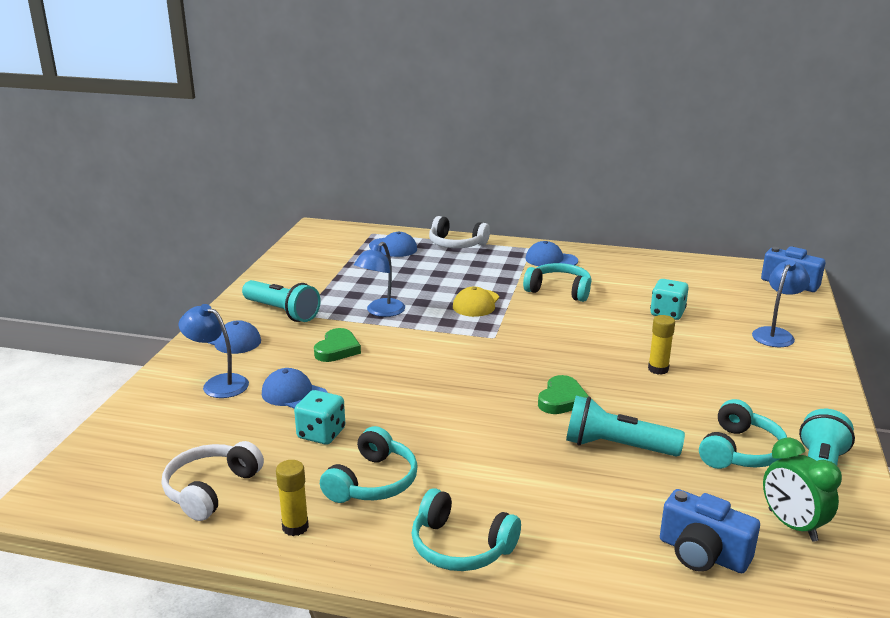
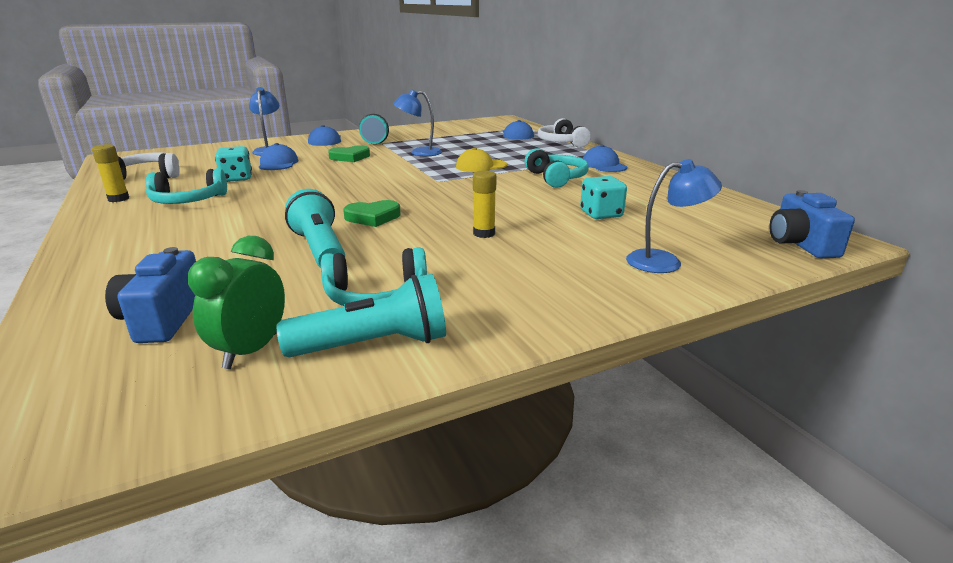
camera: 50 degrees right, 0 degrees up
(460, 547) = (120, 238): turquoise headphones -> none

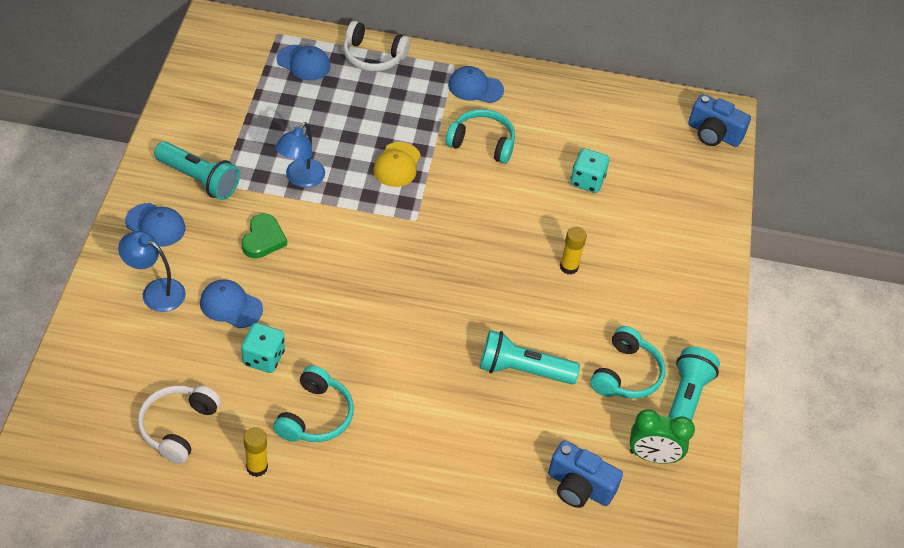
camera: 60 degrees left, 25 degrees up
(251, 351) = (653, 456): green clock -> green clock turned 45 degrees counterclockwise
(373, 217) = (478, 310): green heart -> none
(665, 262) = (686, 214): blue lamp -> none

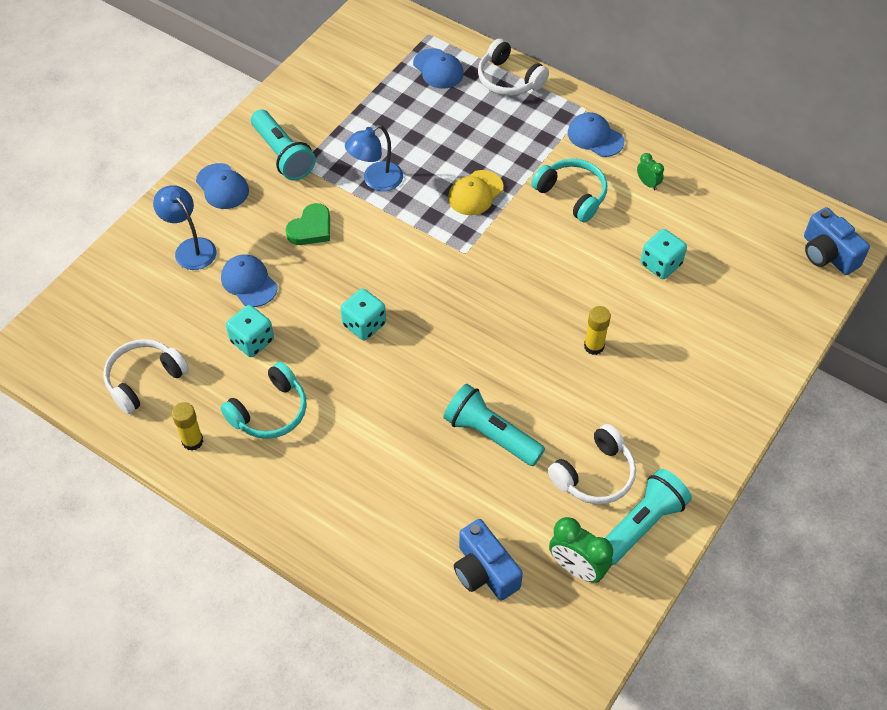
camera: 30 degrees right, 5 degrees up
(360, 310) = (364, 324): none -> turquoise dice
(540, 115) = (648, 183): none -> green clock
(626, 374) = (594, 475): turquoise headphones -> white headphones

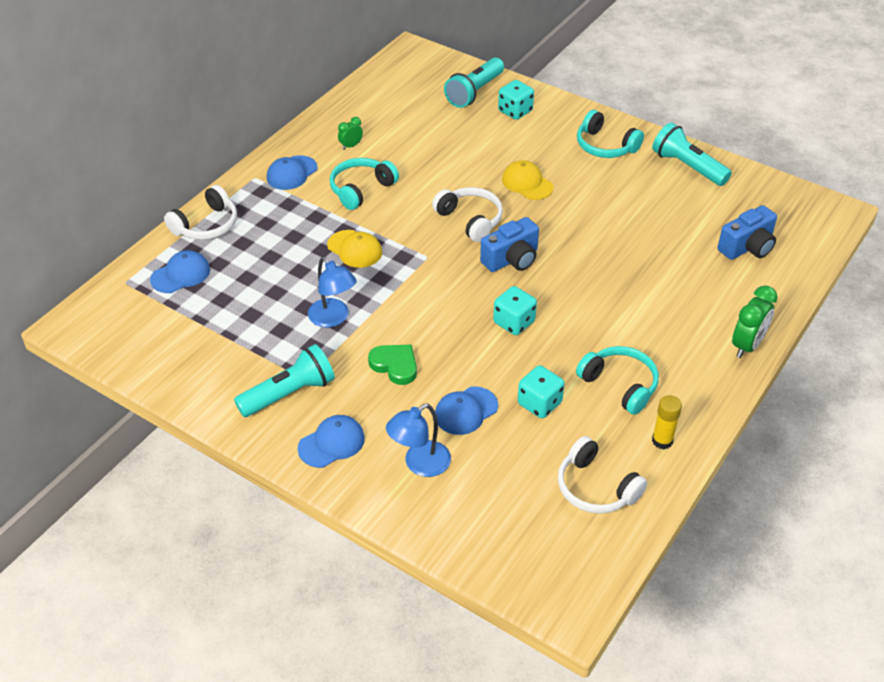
camera: 90 degrees left, 10 degrees down
(491, 435) = (622, 242): turquoise flashlight -> turquoise flashlight (474, 92)
(577, 568) = (731, 199): green clock -> green clock (747, 345)
(594, 346) = (527, 183): yellow glue stick -> yellow cap
(594, 475) = (649, 187): white headphones -> white headphones (470, 220)
(660, 264) = (440, 144): turquoise dice -> turquoise dice (515, 111)
(676, 433) = (605, 146): none -> turquoise headphones
(827, 254) = (430, 63): blue camera -> blue camera (511, 259)

